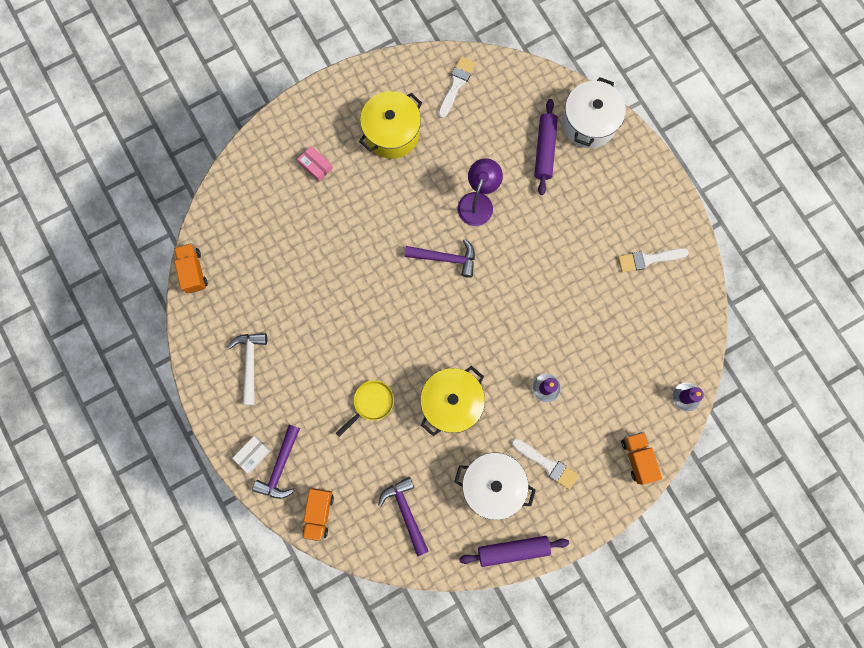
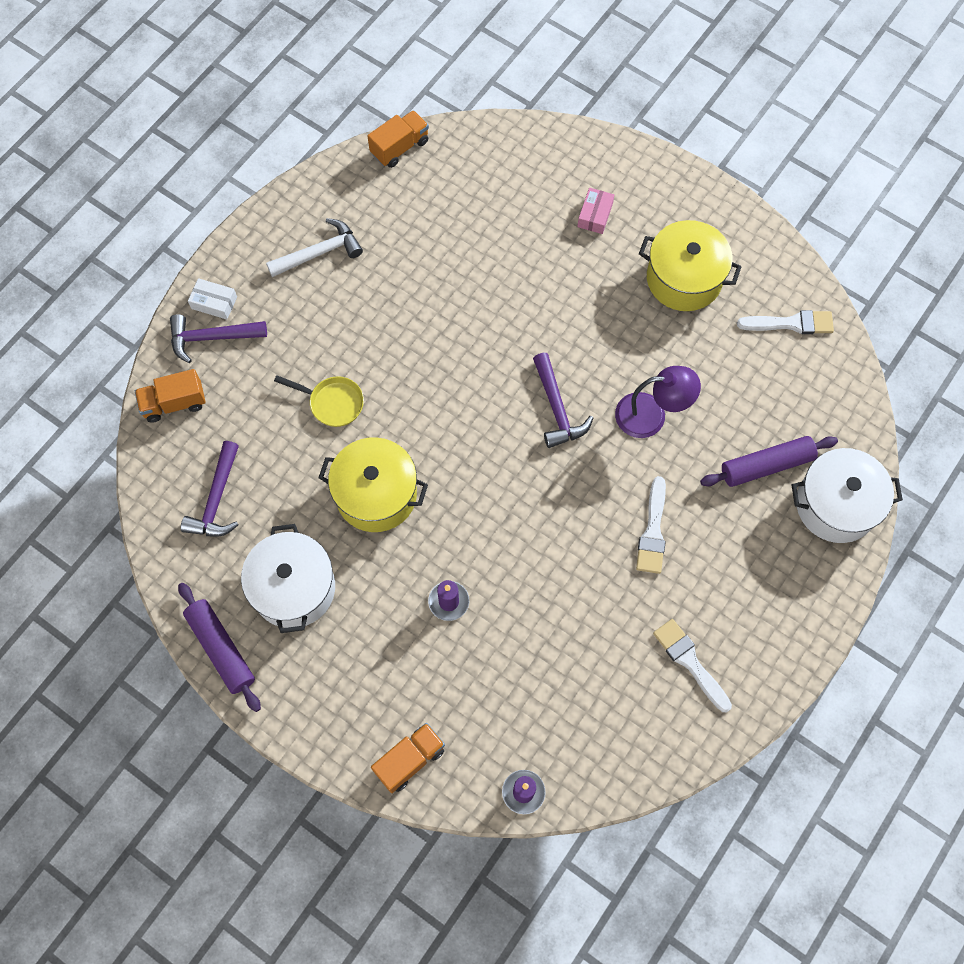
camera: 65 degrees right, 10 degrees down
(406, 512) = (216, 500): purple hammer -> purple hammer turned 150 degrees clockwise
(547, 464) = (349, 645): white brush -> white brush (653, 531)

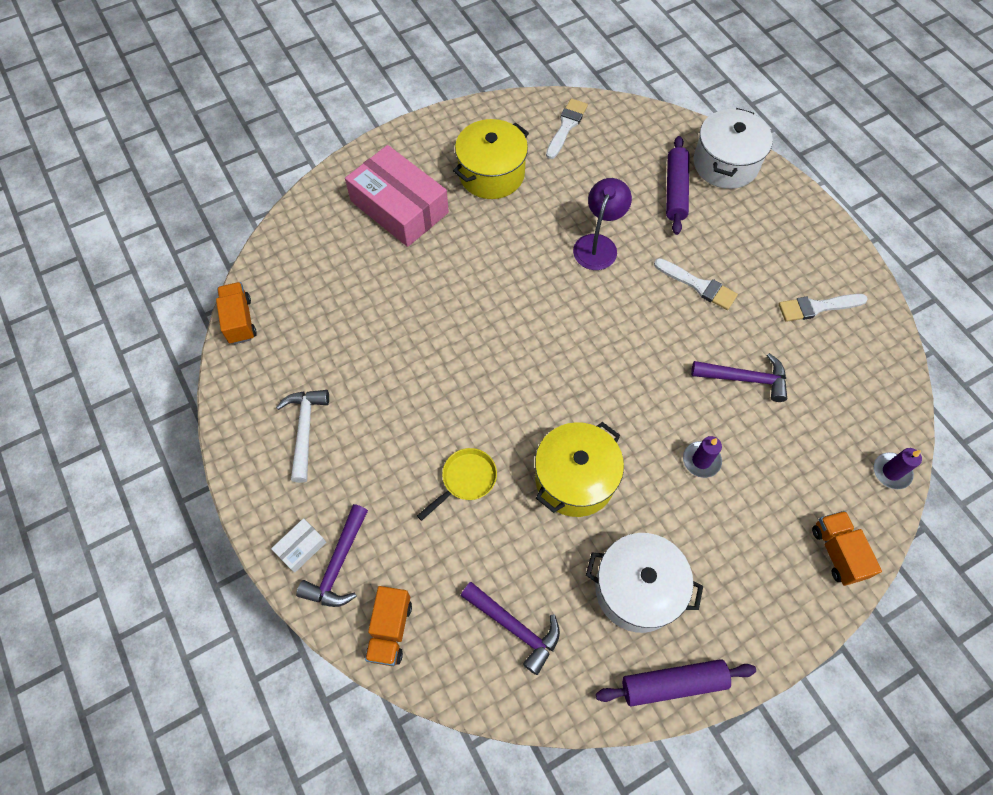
camera: 65 degrees left, 5 degrees down
(557, 409) = (560, 306): purple hammer -> purple hammer (745, 379)
(595, 215) = (399, 207): pink box -> pink box, size x2.41

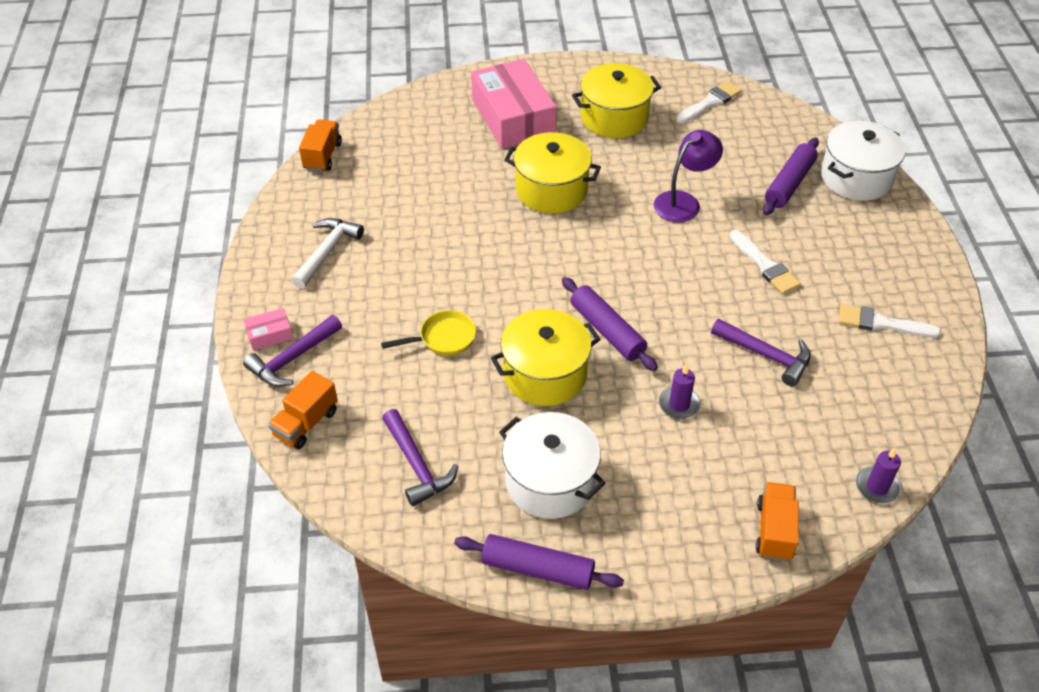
camera: 25 degrees right, 15 degrees down
(301, 547) = (269, 334): white box -> pink box
(477, 276) = (551, 190): none -> yellow pot
(603, 409) = (607, 331): none -> purple rolling pin

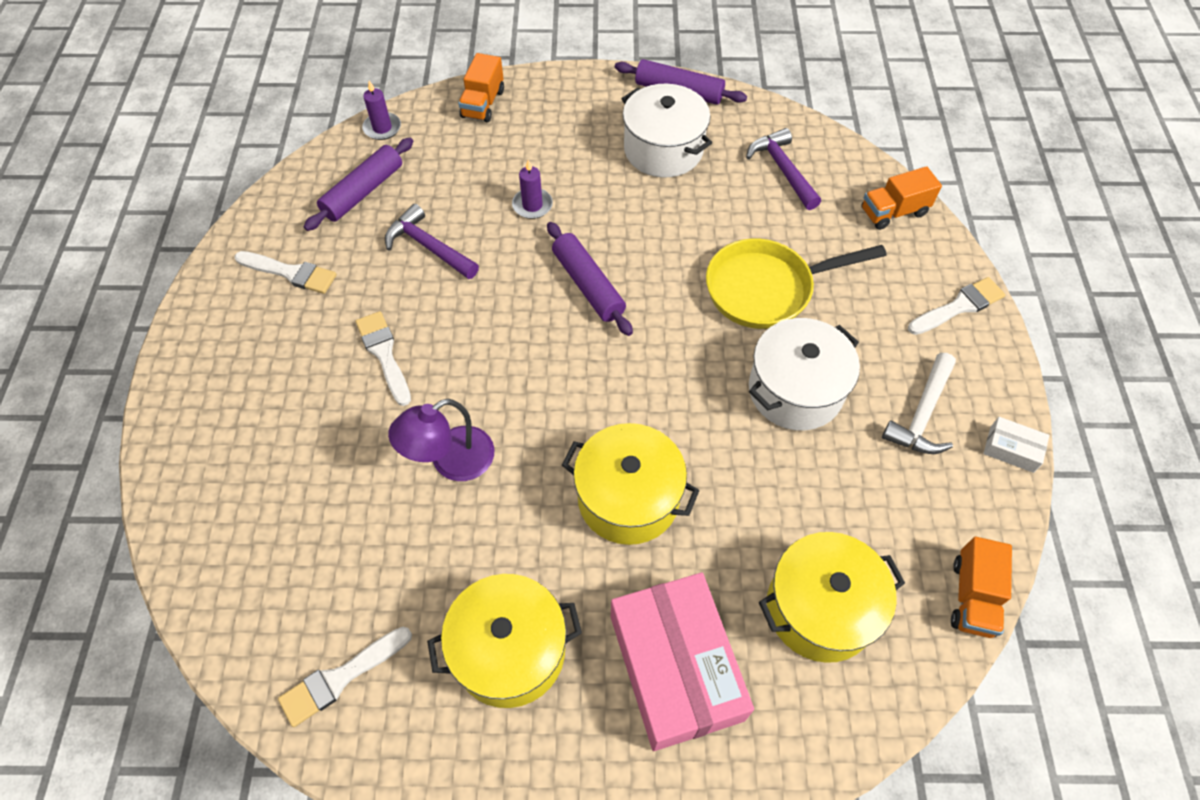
camera: 175 degrees left, 10 degrees up
(265, 234) = (1011, 449): none -> white box
(269, 334) = (959, 306): pink box -> white brush
(292, 359) = (925, 277): purple hammer -> none
(306, 423) = (893, 212): orange truck -> orange truck turned 150 degrees counterclockwise
(443, 338) = (766, 289): yellow pan -> yellow pan, size x1.75
(545, 374) = (660, 243): yellow pot -> yellow pot (820, 608)
(789, 183) = (295, 483): purple rolling pin -> purple rolling pin (363, 192)
(856, 178) = (197, 487): white pot -> white pot (795, 390)

